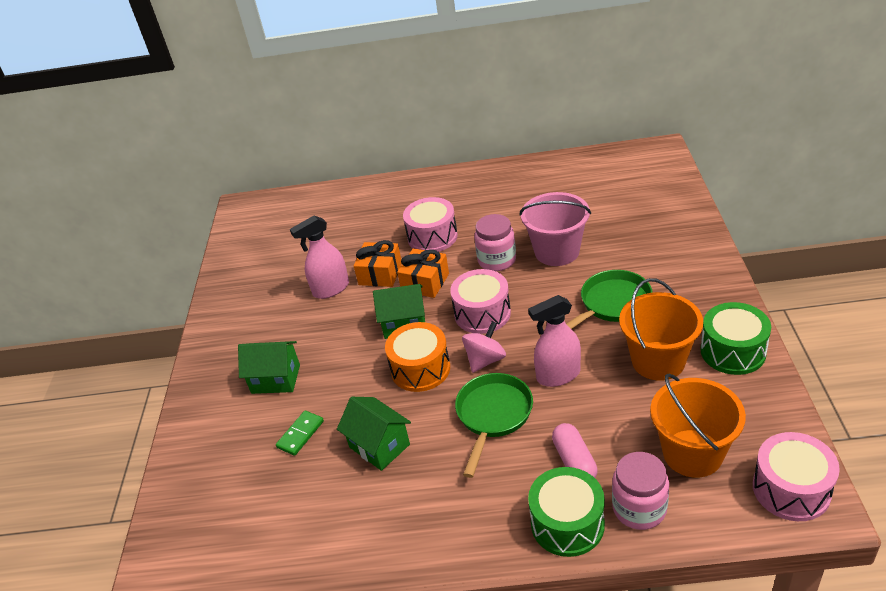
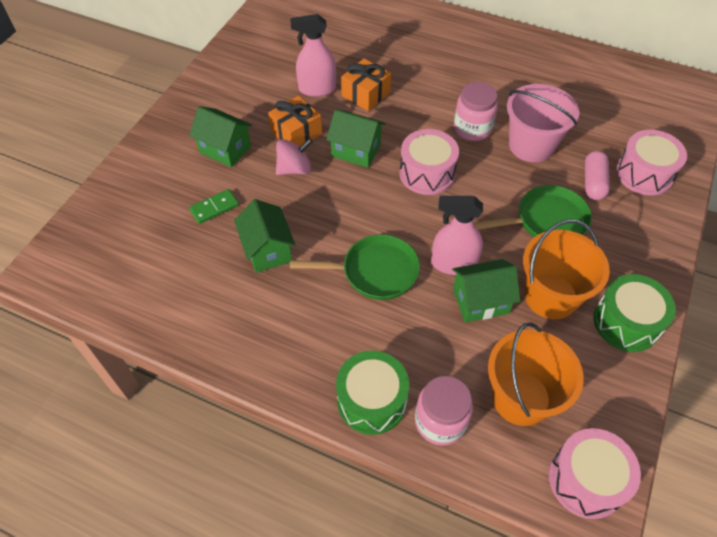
camera: 20 degrees right, 15 degrees up
(420, 369) = (343, 198): orange drum -> none
(425, 282) = (397, 120): orange gift -> orange gift (296, 132)
(432, 237) = (431, 79): pink drum -> pink drum (644, 174)
(485, 360) = (401, 218): pink spinning top -> pink spinning top (294, 169)
(493, 415) = (374, 272): green pan -> green pan turned 45 degrees clockwise
(574, 461) = (414, 349): pink capsule -> pink capsule (593, 182)
(603, 394) = (480, 301): none -> green house

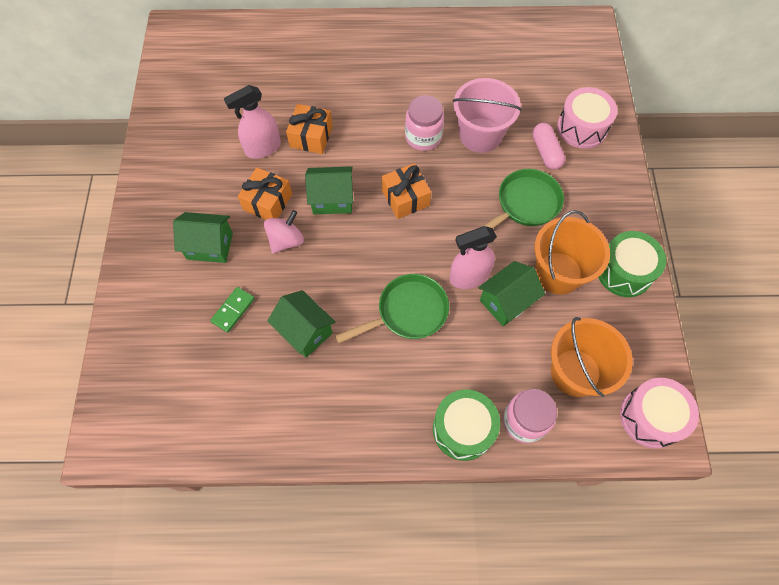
camera: 25 degrees left, 10 degrees up
(427, 173) = (405, 198): pink drum -> orange gift

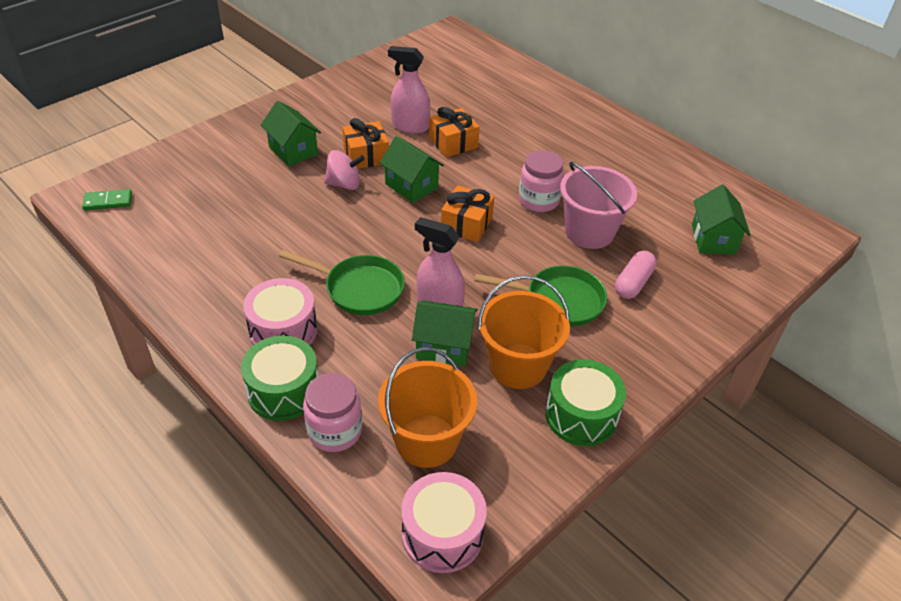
camera: 45 degrees right, 20 degrees down
(233, 310) = (252, 193): green domino -> green domino (108, 202)
(305, 331) = (275, 240): green house -> green house (713, 239)
(582, 128) = (694, 292): pink drum -> pink drum (283, 330)

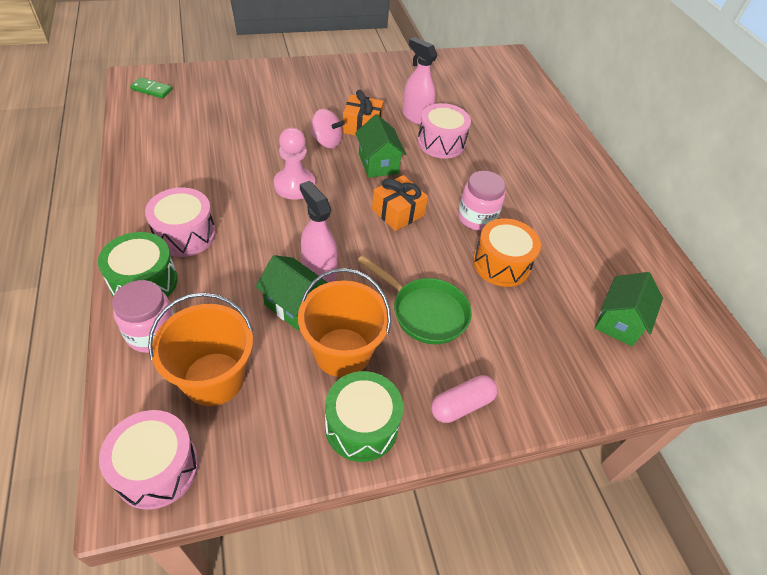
camera: 25 degrees right, 5 degrees up
(293, 151) = (310, 102): green house -> none
(349, 239) = (294, 185): none -> pink pawn
(359, 289) = (269, 227): green pan -> none
(453, 143) = (441, 143): orange gift -> pink drum
(589, 232) = (501, 264): pink bucket -> orange drum
(633, 283) = (507, 327): pink capsule -> pink capsule (461, 405)

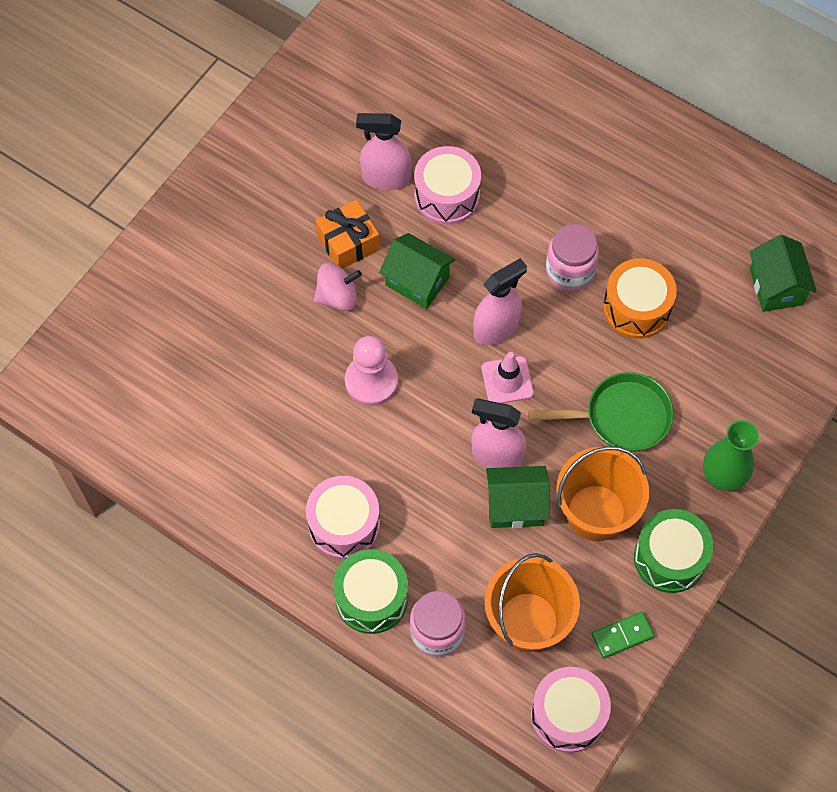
camera: 35 degrees left, 15 degrees up
(152, 89) = (75, 389): green domino -> green domino (622, 635)
(373, 240) = (507, 380): none -> pink traffic cone
(398, 212) = (496, 328): orange gift -> pink spray bottle
(461, 405) = (722, 476): pink capsule -> green vase

